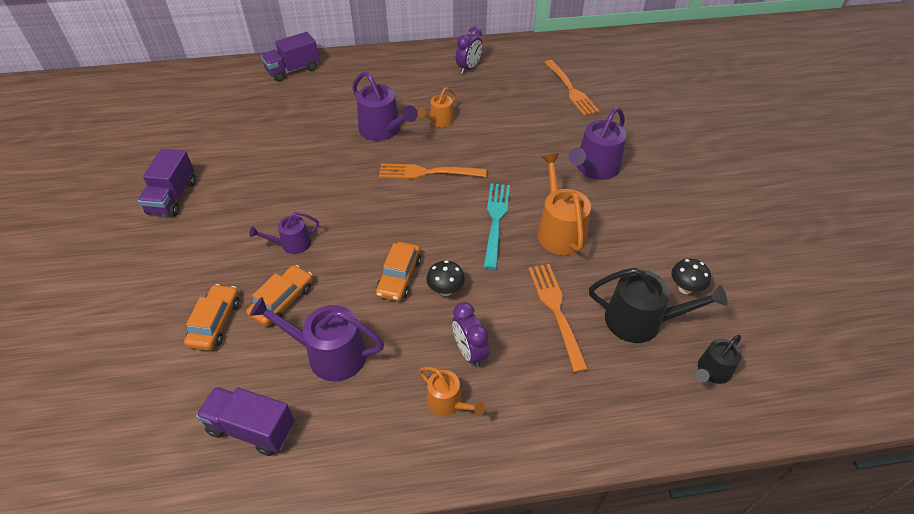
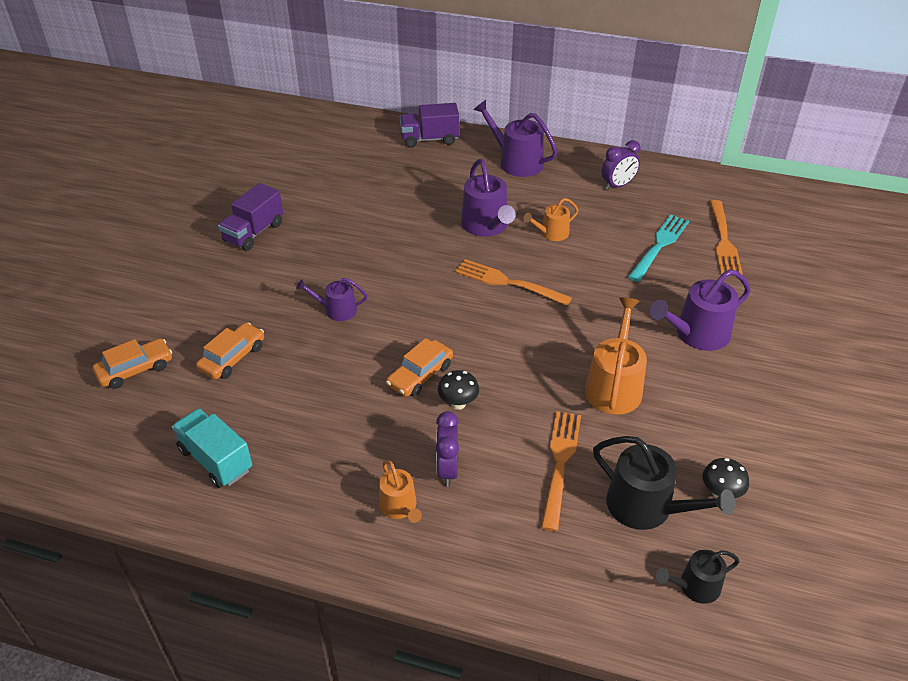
camera: 25 degrees right, 5 degrees down
(252, 429) = (215, 460): purple truck -> turquoise truck
(282, 301) = (300, 359): orange car -> orange car (135, 369)
(329, 354) = (316, 422): purple watering can -> purple watering can (516, 162)
(495, 221) = (550, 353): turquoise fork -> turquoise fork (659, 246)

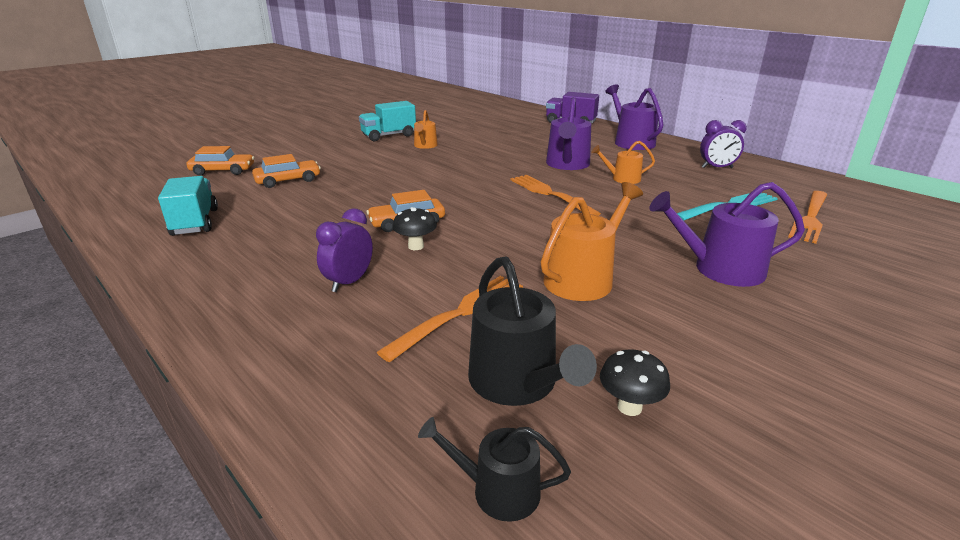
camera: 30 degrees right, 15 degrees down
(254, 233) = (389, 136): purple truck -> turquoise truck
(336, 310) = (392, 177): purple watering can -> none
(400, 507) = (275, 291): orange watering can -> orange watering can (425, 146)

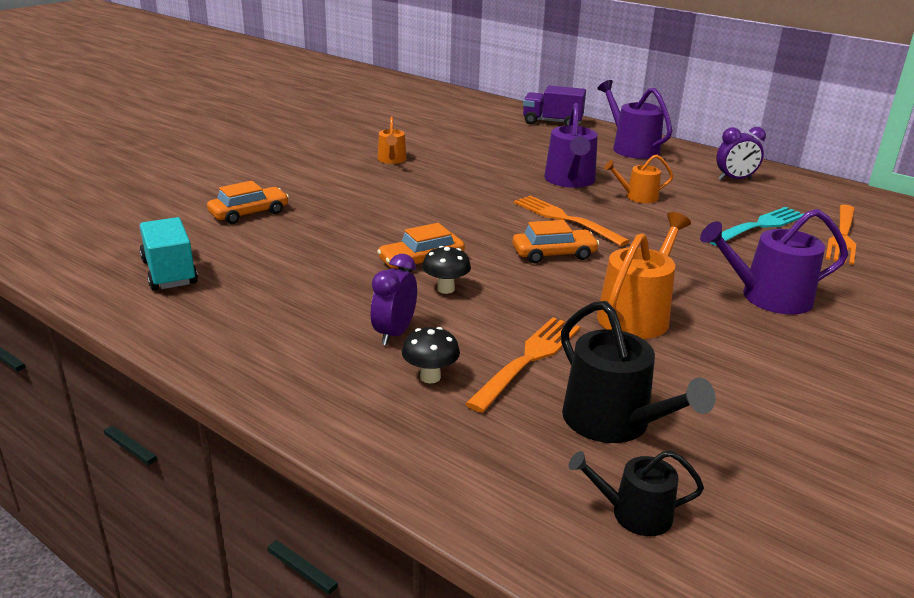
camera: 10 degrees left, 0 degrees up
(223, 171) = (157, 203): orange car -> orange car (554, 254)
(389, 136) = (339, 147): turquoise truck -> none
(629, 407) = (723, 435): black mushroom -> black mushroom (430, 377)

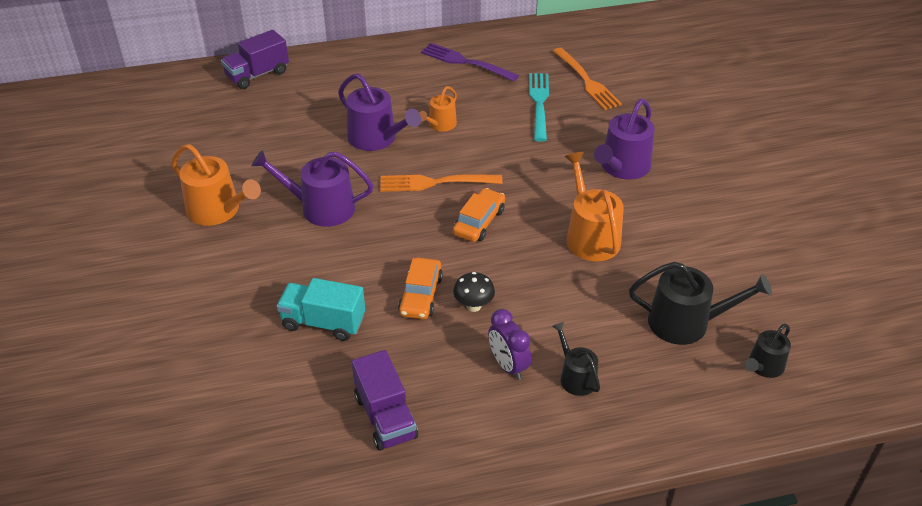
camera: 50 degrees left, 15 degrees up
(169, 272) = (288, 455): turquoise truck -> turquoise truck (323, 322)
(249, 213) = (225, 355): orange car -> none
(257, 297) = (385, 417): none -> purple truck
(392, 160) = (218, 210): orange watering can -> orange watering can, size x1.70
(430, 377) = (575, 376): black mushroom -> black watering can
(528, 360) = (596, 318): orange fork -> none
(631, 148) = (358, 70): purple watering can -> purple watering can (321, 207)
(734, 179) = (465, 62): purple clock -> purple fork

